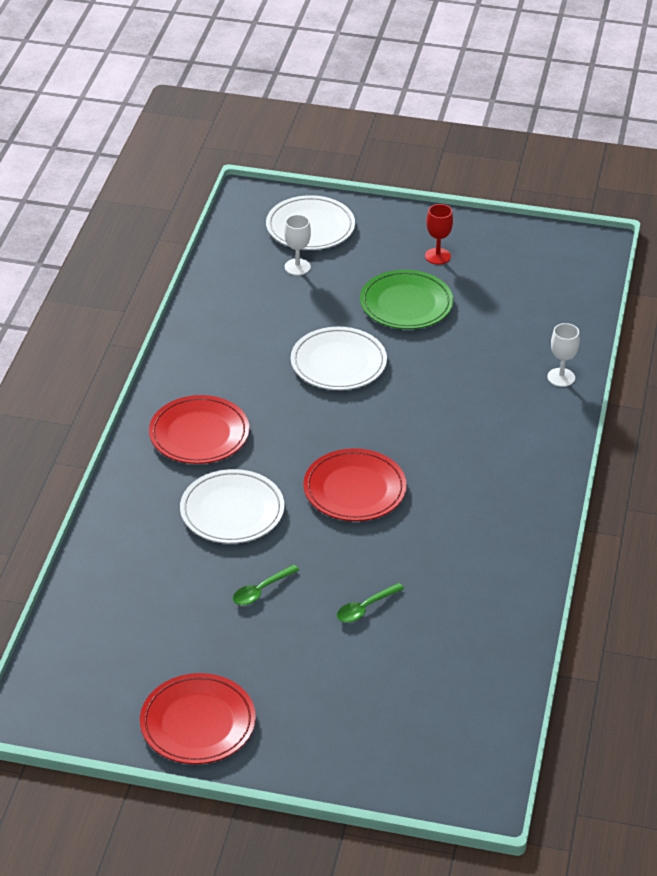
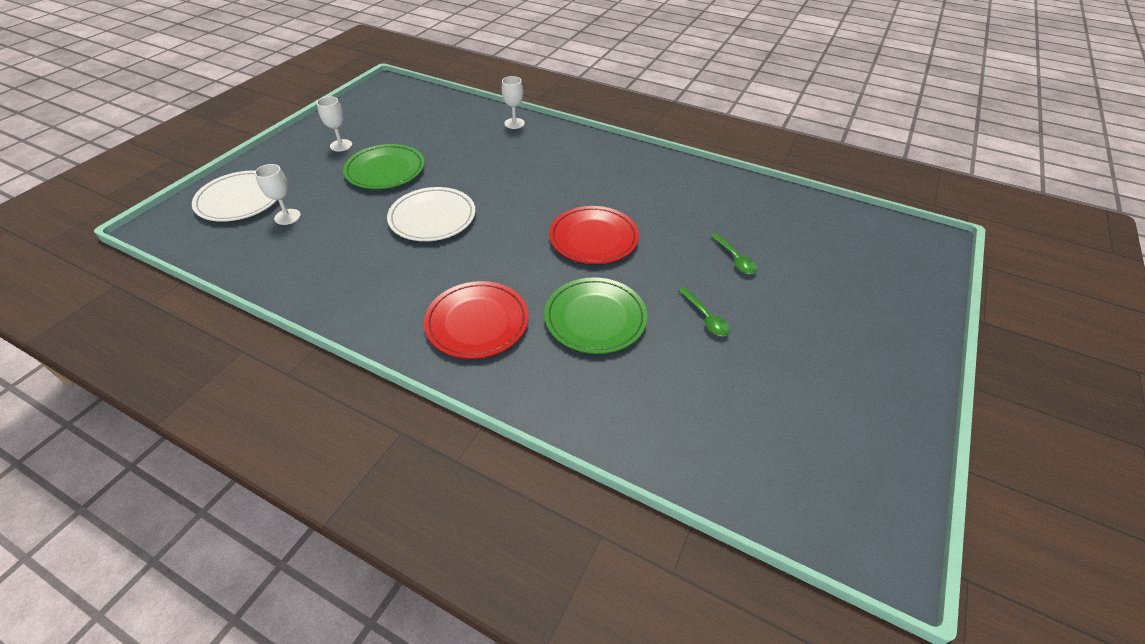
camera: 75 degrees left, 5 degrees up
(198, 723) = (878, 394): red plate -> none
(232, 511) = (595, 318): white plate -> green plate
(437, 256) = (341, 145): red goblet -> white goblet

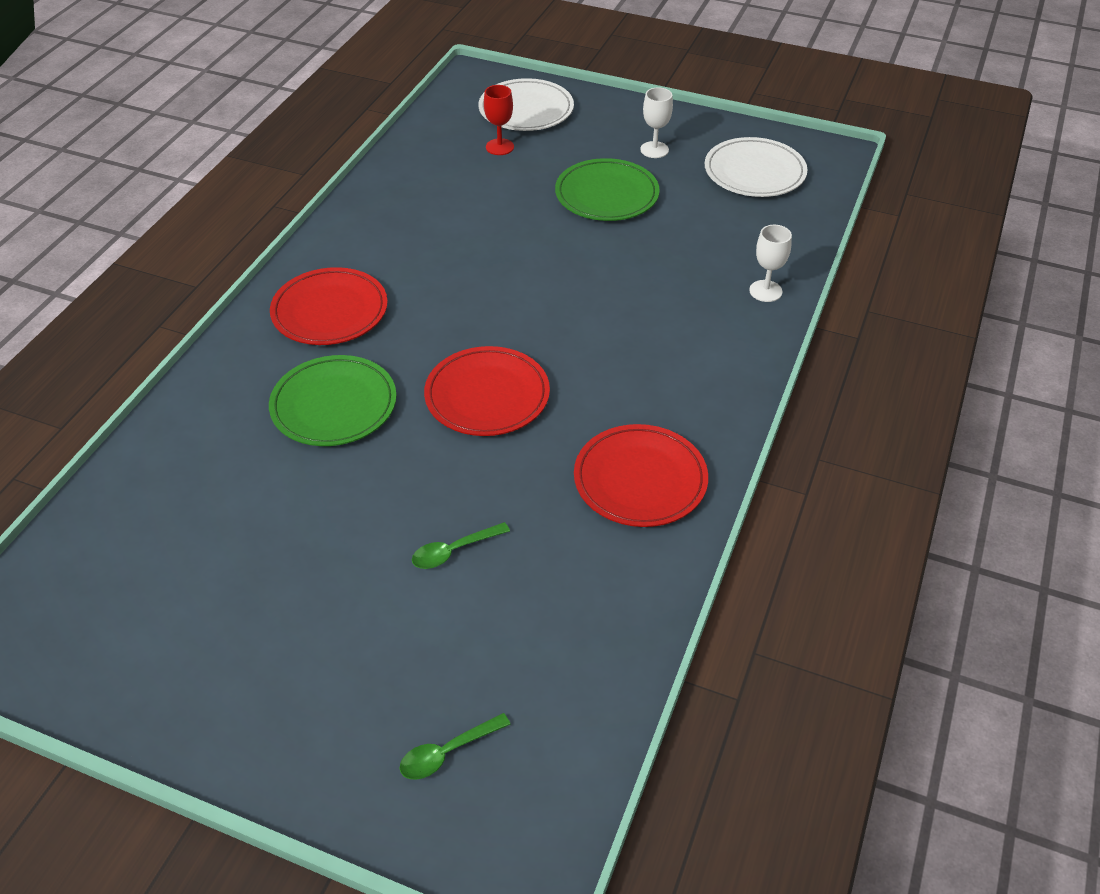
camera: 85 degrees right, 0 degrees up
(287, 217) = (499, 147): white goblet -> red goblet
(432, 218) = (513, 249): white plate -> white plate (754, 172)
(671, 183) = (640, 480): none -> red plate
(705, 317) = (332, 510): green spoon -> green spoon (447, 752)

